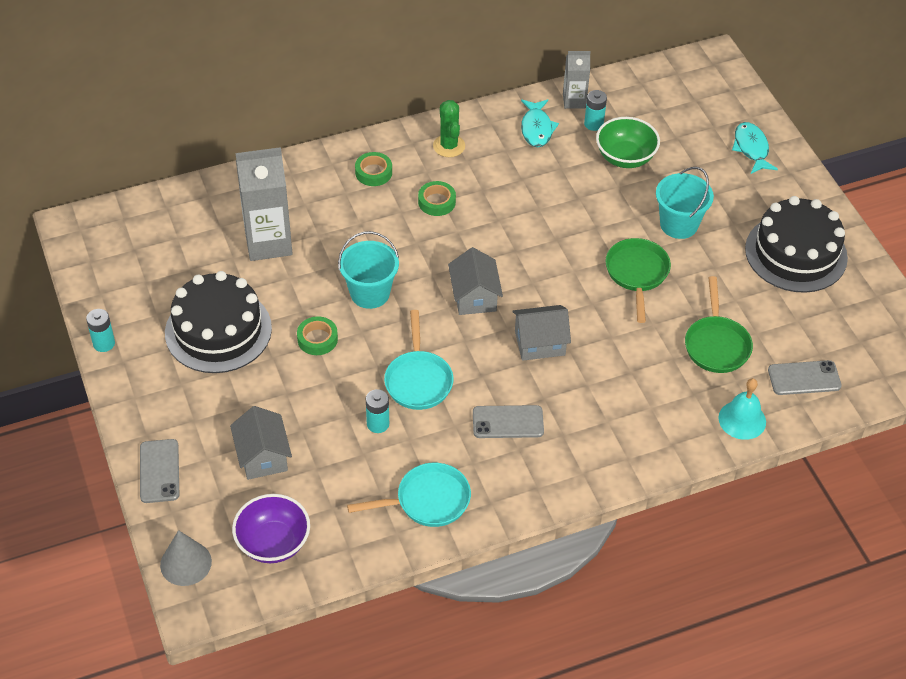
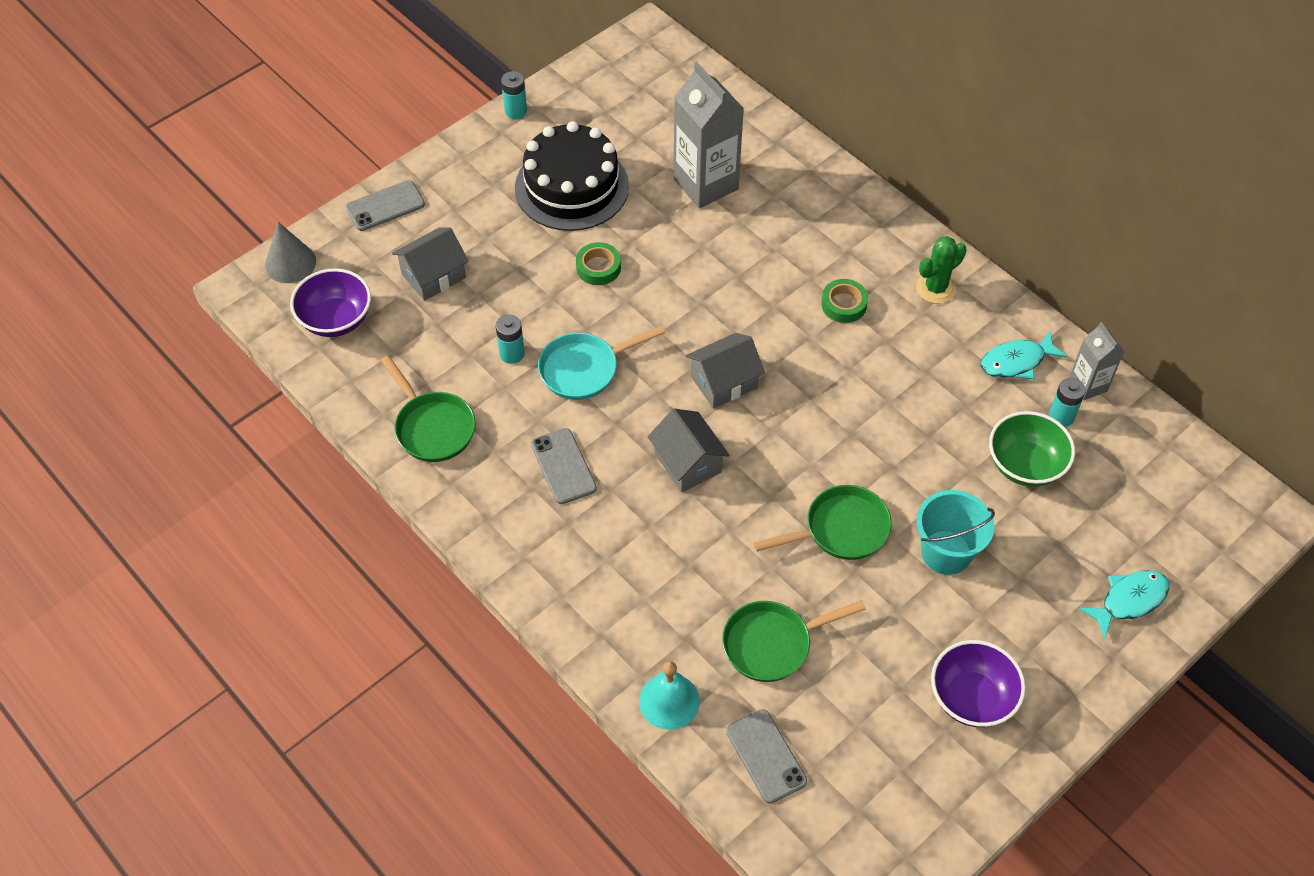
camera: 70 degrees right, 5 degrees up
(370, 293) = (681, 289): turquoise bucket -> none
(373, 172) = (854, 235): green tape -> none
(428, 501) = (432, 427): turquoise pan -> green pan
(796, 253) = (971, 698): black cake -> purple bowl

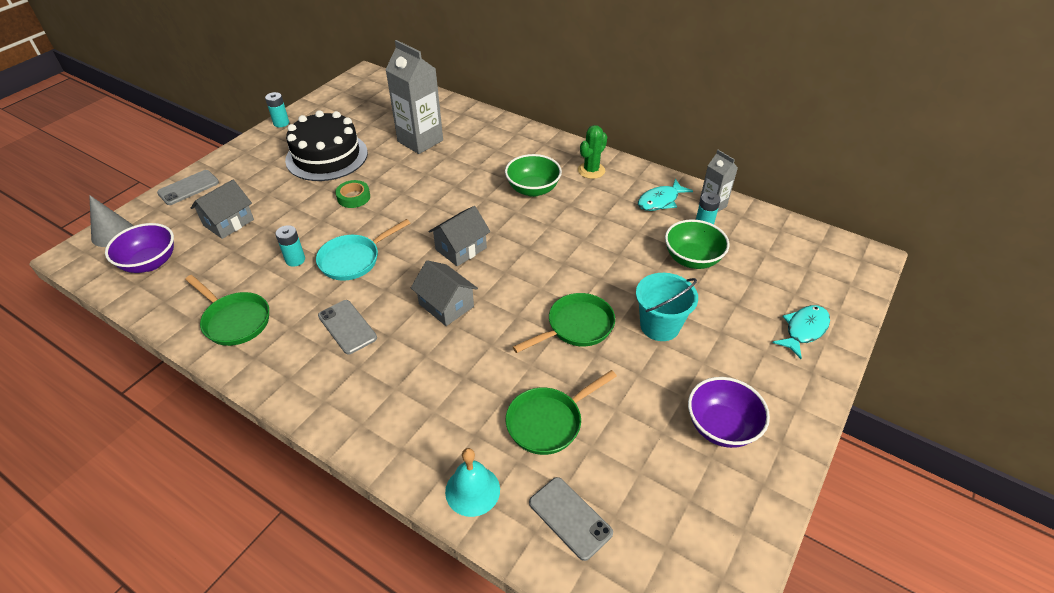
camera: 15 degrees left, 10 degrees down
(844, 304) = (533, 189): green tape -> green bowl

